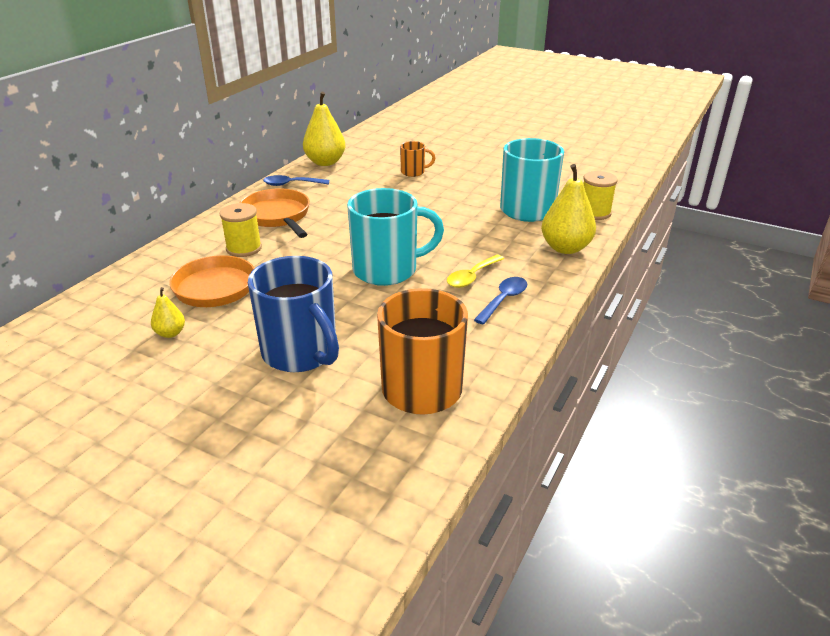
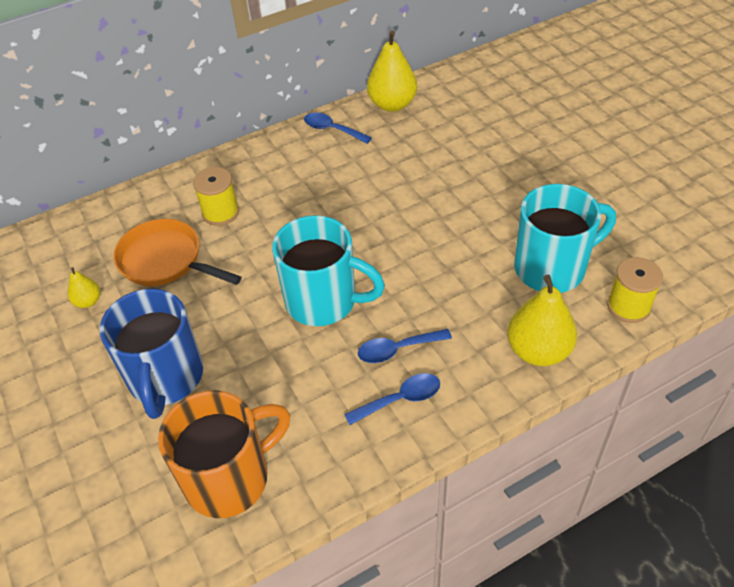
camera: 35 degrees right, 15 degrees up
(277, 216) = (283, 176): orange pan -> none
(413, 172) = (473, 154): orange mug -> none
(472, 277) = (397, 349): yellow spoon -> blue spoon

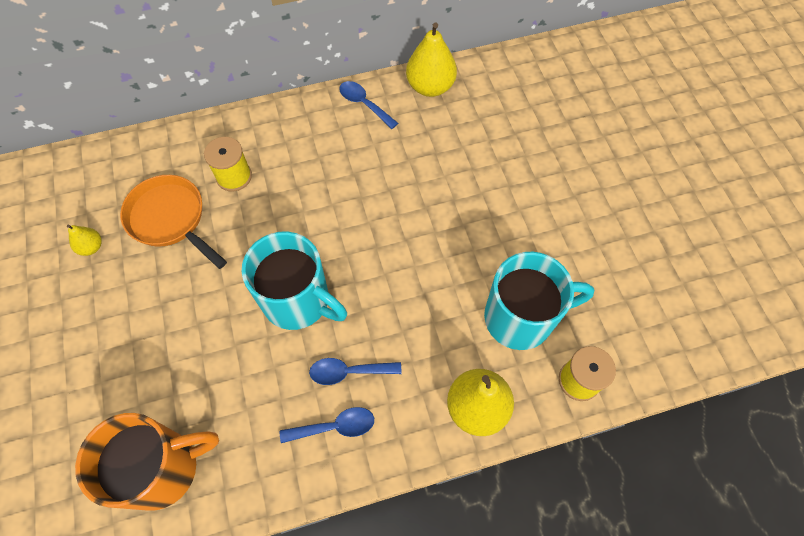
camera: 10 degrees right, 15 degrees up
(166, 378) = (137, 348): blue mug -> none

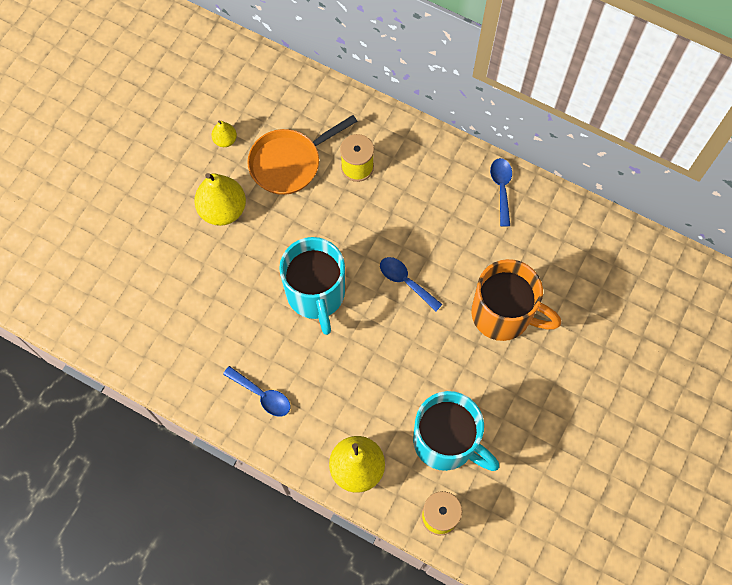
camera: 45 degrees right, 5 degrees up
(163, 468) = (147, 325): orange mug -> orange mug (503, 314)
(170, 219) = (289, 163): orange pan -> orange pan turned 120 degrees counterclockwise
(349, 372) = (302, 370): blue spoon -> blue spoon (405, 281)
(430, 87) = (565, 217): yellow pear -> yellow pear (223, 210)

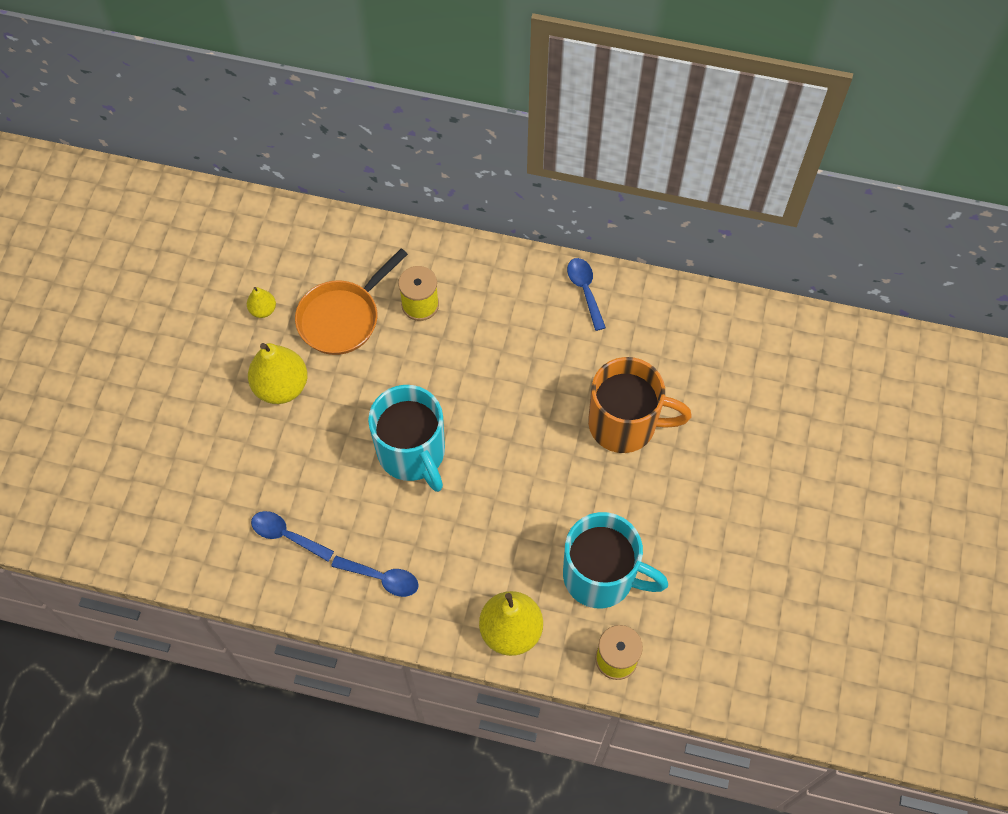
camera: 15 degrees left, 5 degrees down
(405, 281) = (508, 415): blue spoon -> blue spoon (286, 535)

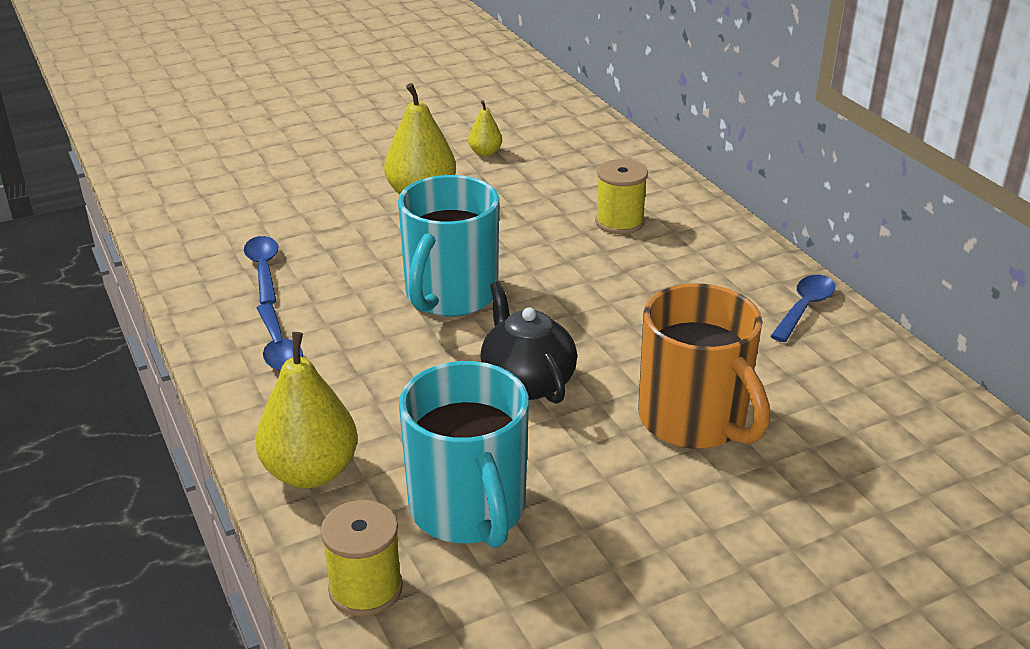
camera: 50 degrees right, 30 degrees down
(342, 318) = (539, 191): orange pan -> none
(527, 475) = (527, 381): none -> black teapot

